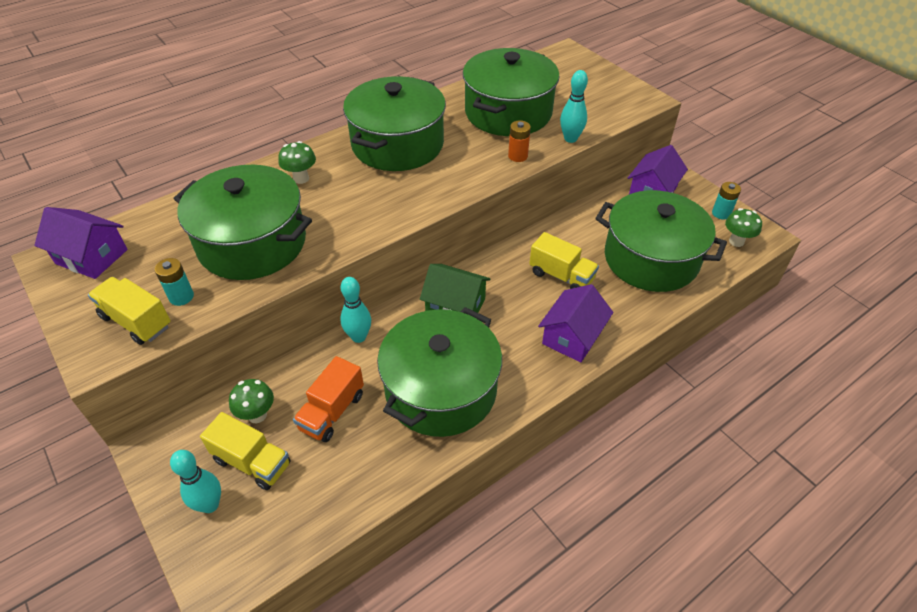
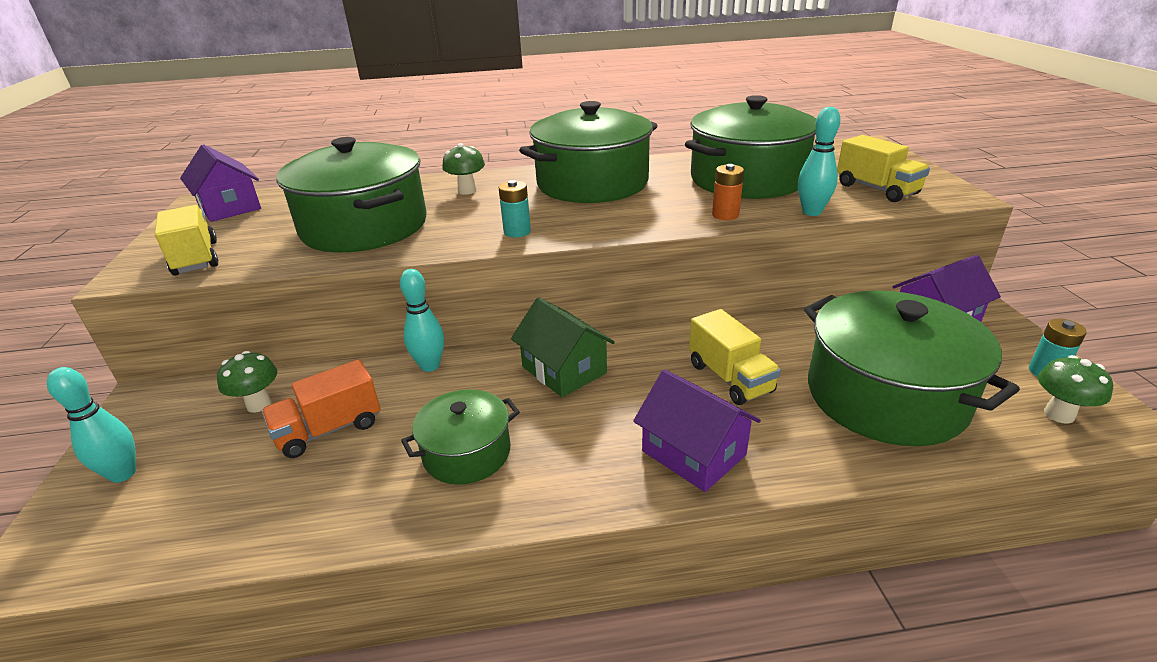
camera: 30 degrees right, 15 degrees down
(181, 297) = (254, 250): turquoise battery -> turquoise battery (517, 232)
(252, 462) = (204, 448): yellow truck -> yellow truck (876, 189)
(441, 390) = (467, 453): green pot -> green pot, size x0.54
(572, 336) = (693, 453): purple house -> purple house turned 75 degrees clockwise

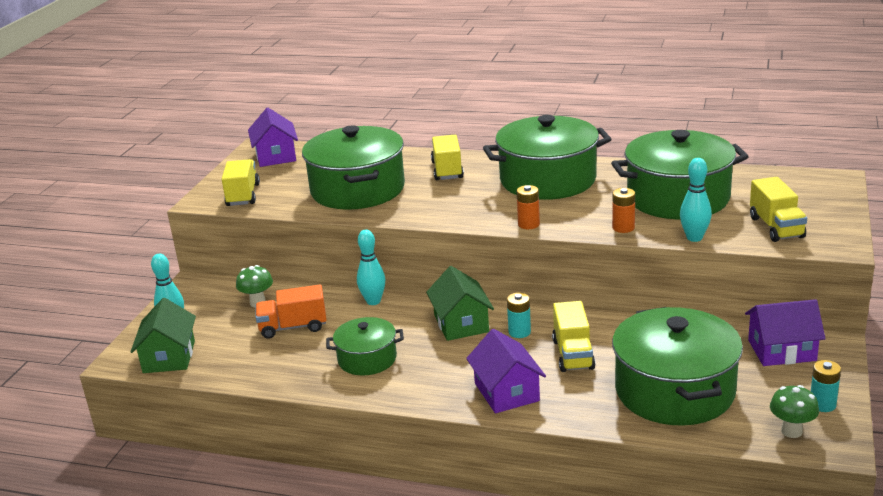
camera: 25 degrees right, 5 degrees down
(124, 536) = (169, 357): none -> green house
(467, 191) = (447, 170): green mushroom -> yellow truck
(517, 232) = (458, 213): turquoise battery -> turquoise battery (519, 332)
(614, 229) = (528, 224): none -> orange battery

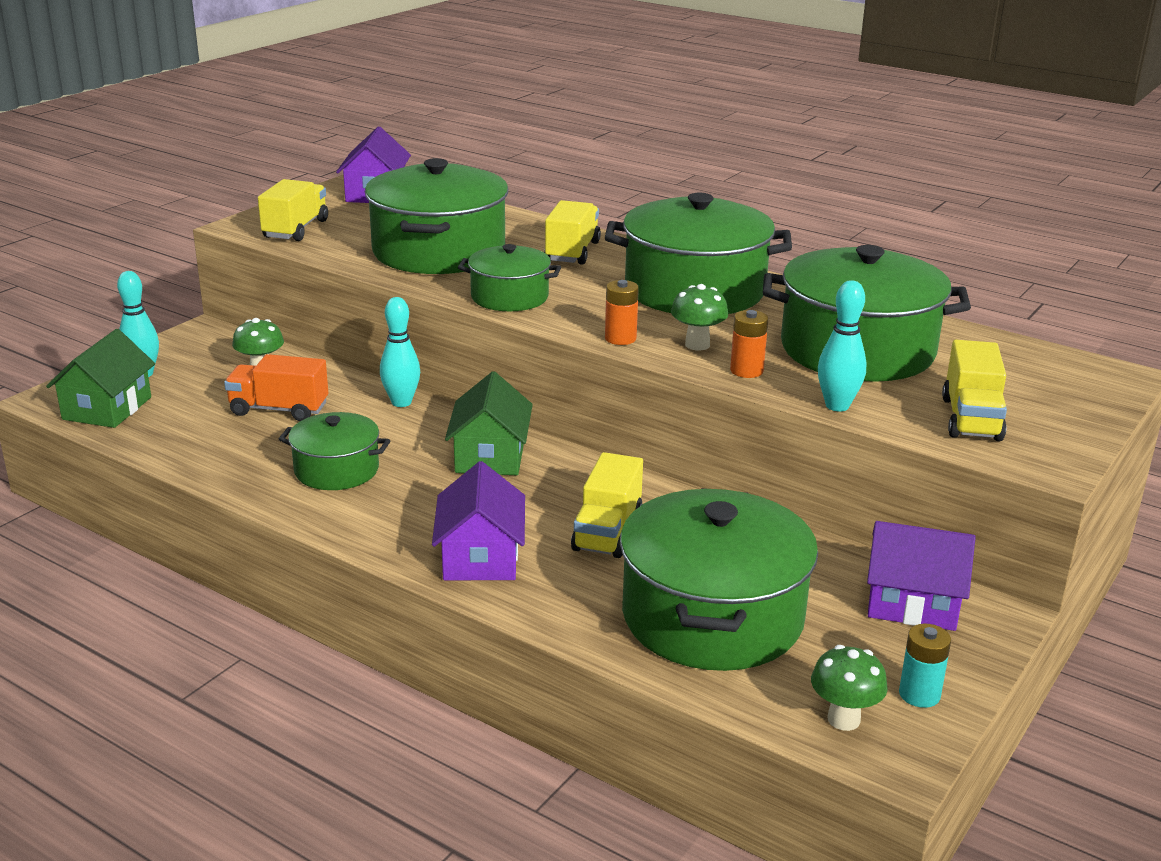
camera: 15 degrees right, 0 degrees up
(433, 212) = (509, 297): none -> green pot
(519, 332) = (558, 485): turquoise battery -> none
(579, 217) = (697, 345): none -> green mushroom

